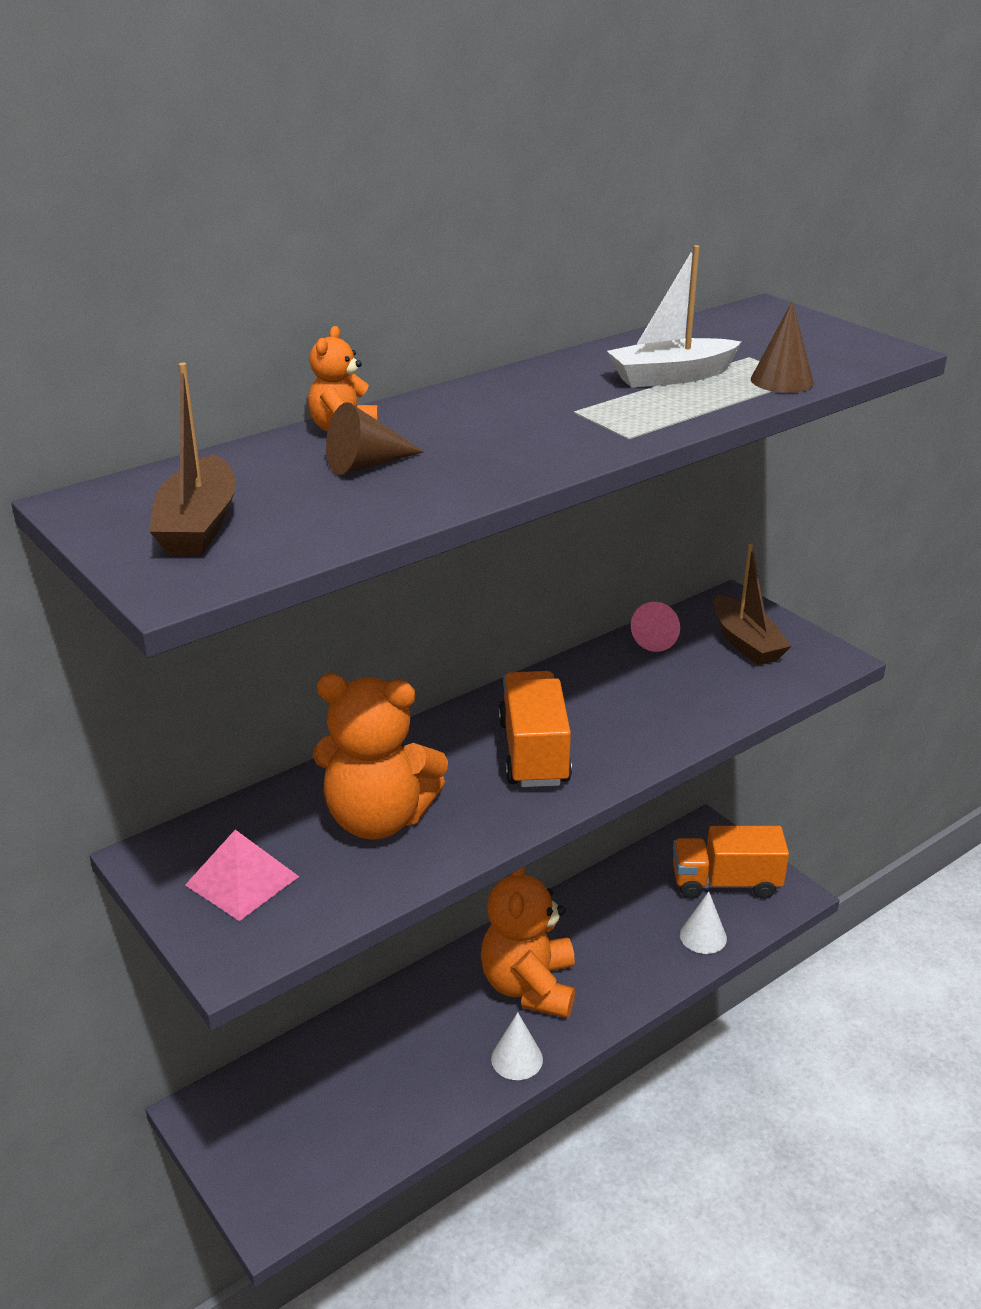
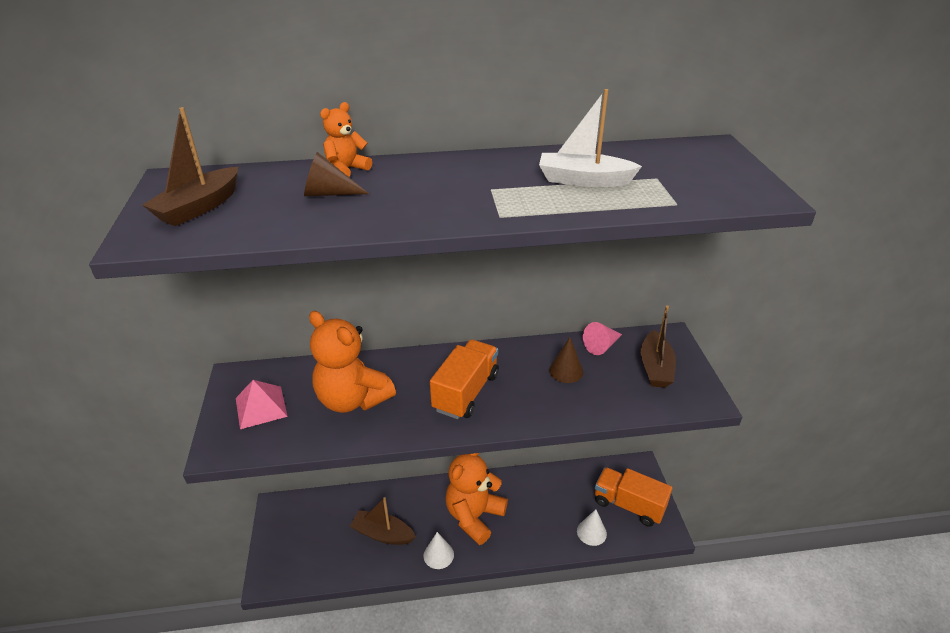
camera: 30 degrees right, 5 degrees up
(410, 1070) = (383, 534): none -> brown boat
(782, 381) = (657, 201): brown cone -> brown cone (566, 371)

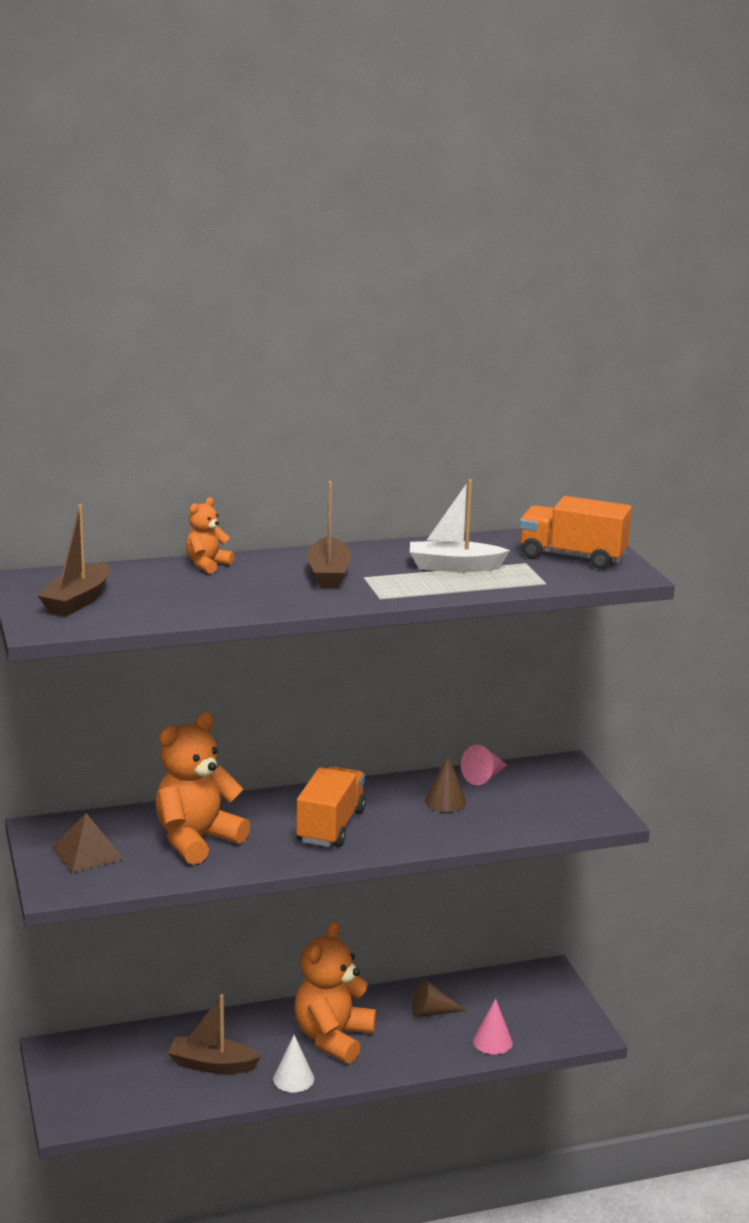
camera: 10 degrees left, 15 degrees down
(261, 407) = (87, 853): pink pyramid -> brown pyramid
(329, 193) = (202, 585): brown cone -> brown cone (432, 1012)
(352, 399) = (196, 840): orange teddy bear -> orange teddy bear turned 105 degrees clockwise
(591, 532) = (492, 1041): white cone -> pink cone
(629, 505) = (538, 1011): orange truck -> orange truck (572, 557)
(655, 368) = (550, 793): brown boat -> brown boat (328, 574)

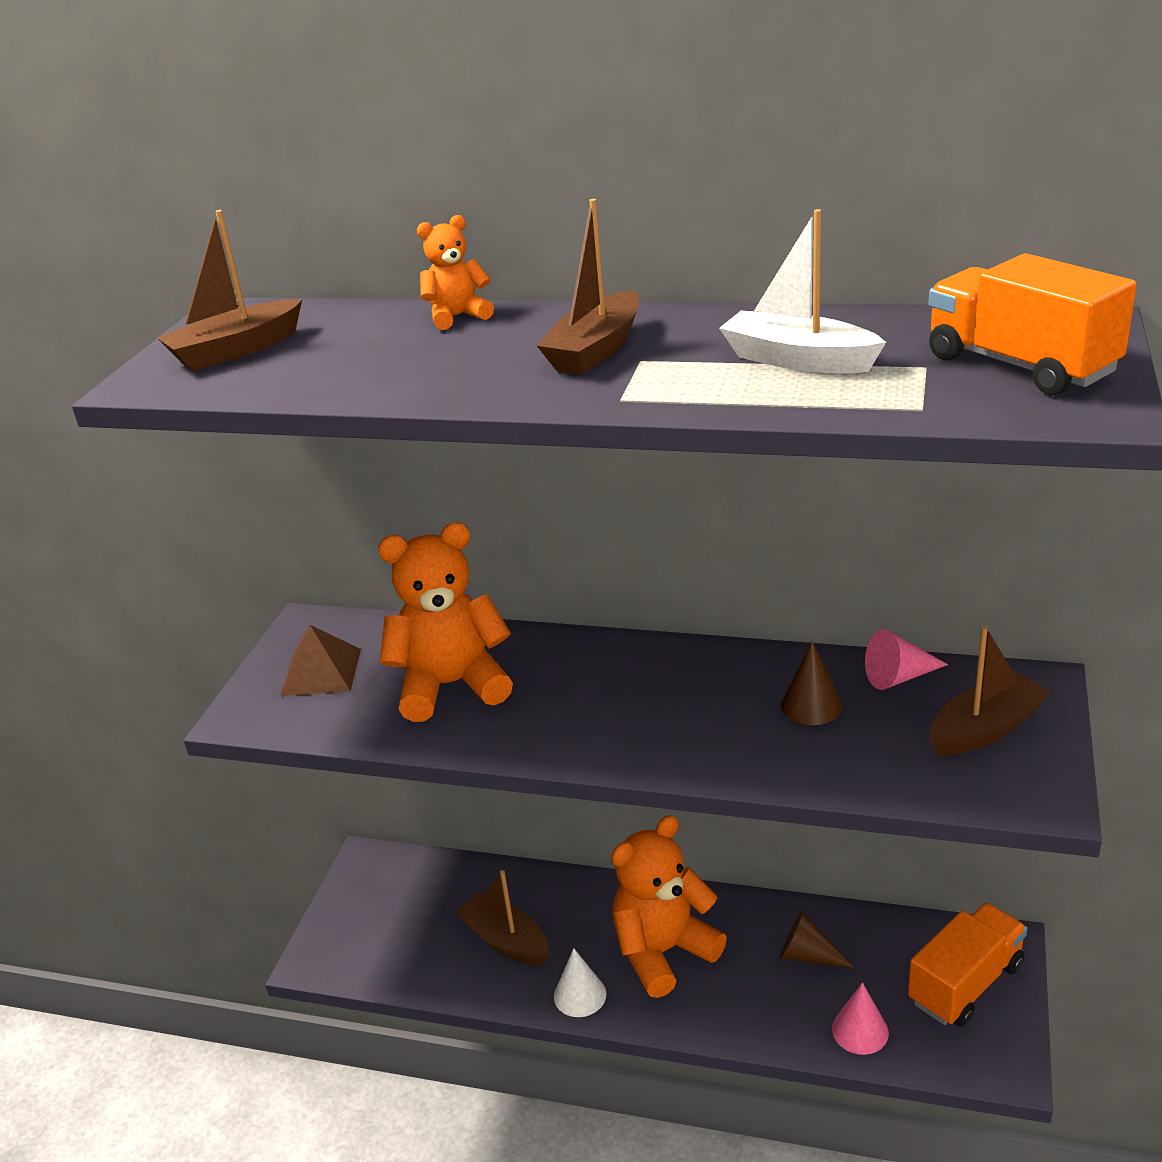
camera: 35 degrees right, 10 degrees up
(331, 826) = (626, 707): orange truck -> orange truck (965, 983)
(553, 792) = (985, 729): none -> brown boat

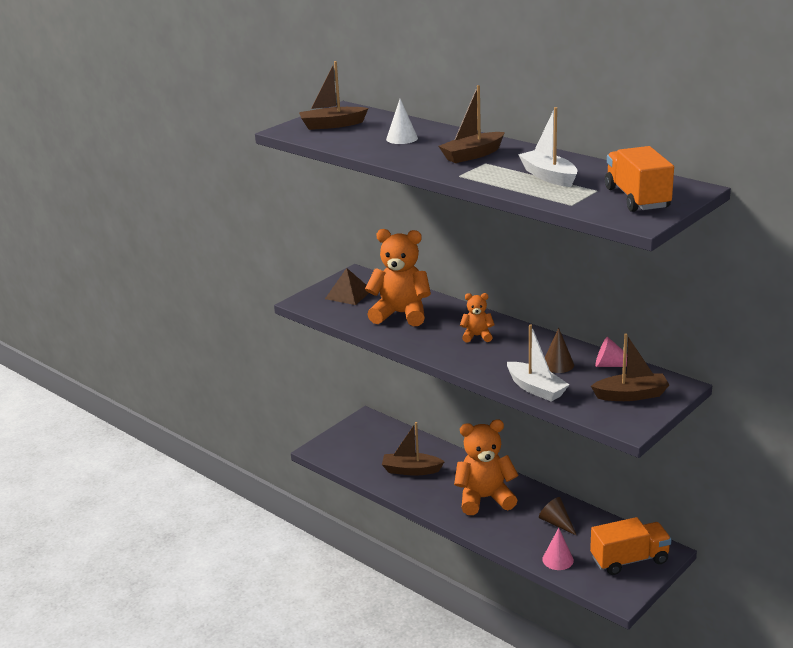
camera: 25 degrees right, 5 degrees down
(457, 317) = (432, 130): orange teddy bear -> orange teddy bear (477, 336)
(505, 940) = (411, 470): brown boat -> brown boat turned 60 degrees counterclockwise
(580, 995) = (431, 502): white cone -> white cone (402, 138)
(819, 771) = (536, 389): none -> white boat

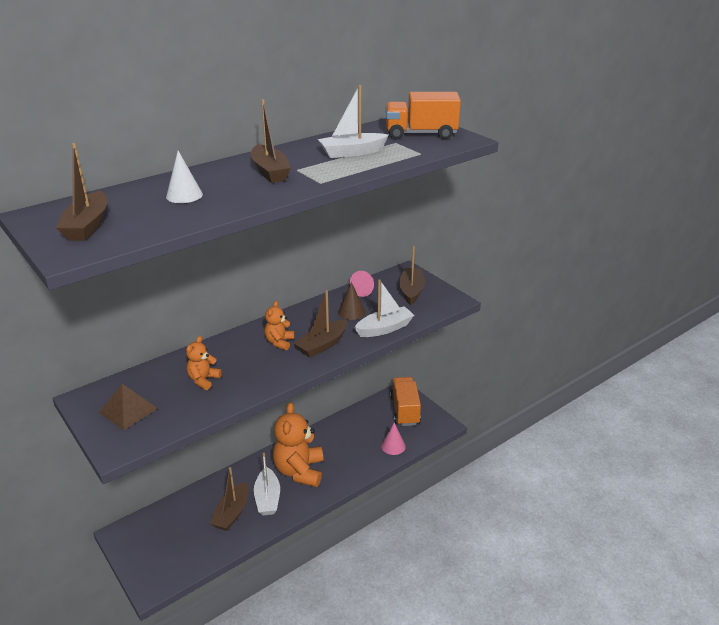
camera: 80 degrees left, 5 degrees up
(401, 314) = (203, 380): orange teddy bear -> orange teddy bear, size x0.50
(438, 487) = (267, 498): none -> white boat
(484, 359) = (322, 345): none -> brown boat
(556, 523) = (349, 436): brown cone -> none

